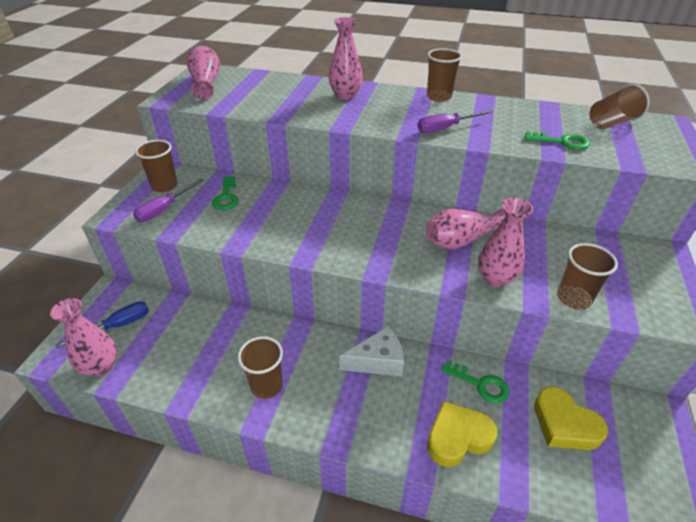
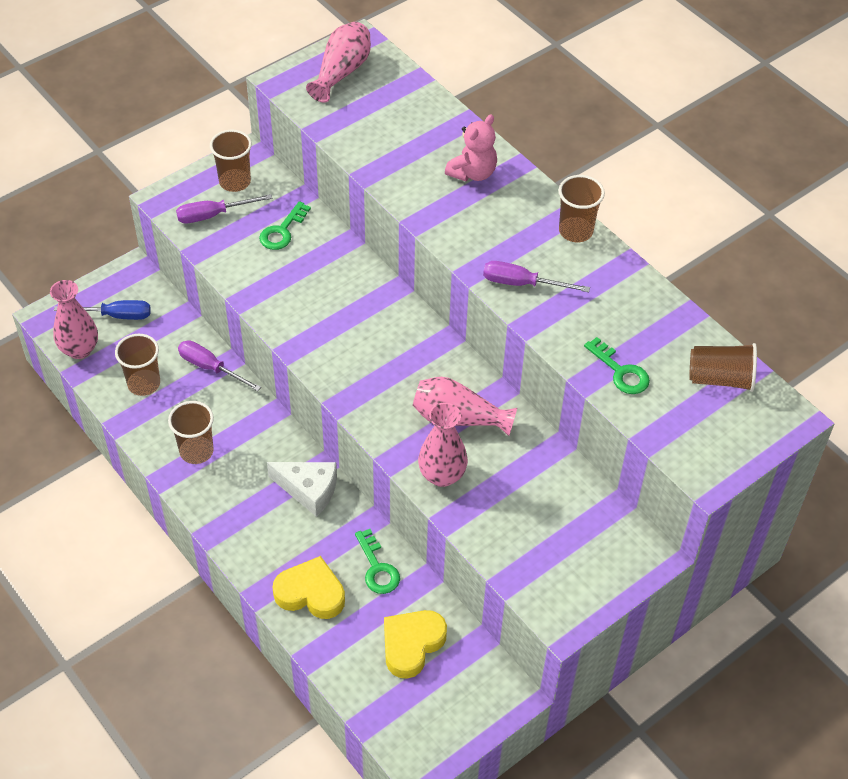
camera: 35 degrees right, 10 degrees up
(226, 321) = (210, 367): none -> purple screwdriver
(345, 95) = (473, 173): pink vase -> pink teddy bear
(564, 424) = (412, 644): yellow heart -> yellow heart turned 45 degrees clockwise
(573, 298) = (489, 537): brown cup -> brown cup (144, 384)

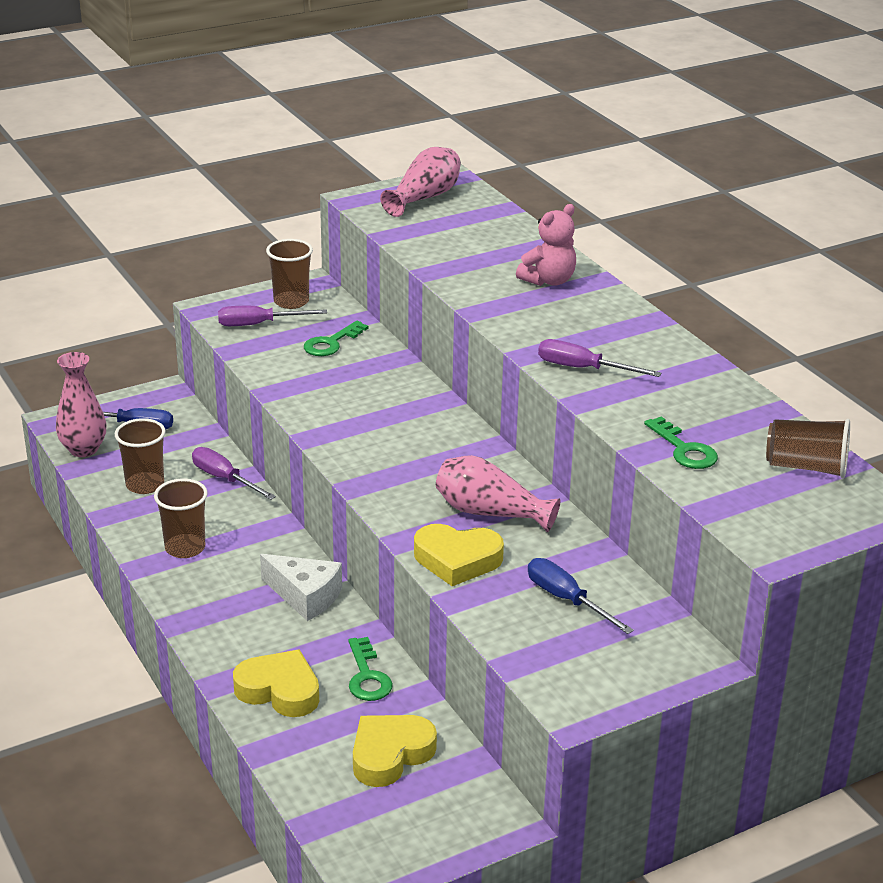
camera: 10 degrees right, 20 degrees down
(442, 475) = (457, 560): pink vase -> yellow heart
(537, 506) = (567, 600): none -> blue screwdriver
(575, 231) = (656, 334): brown cup -> none

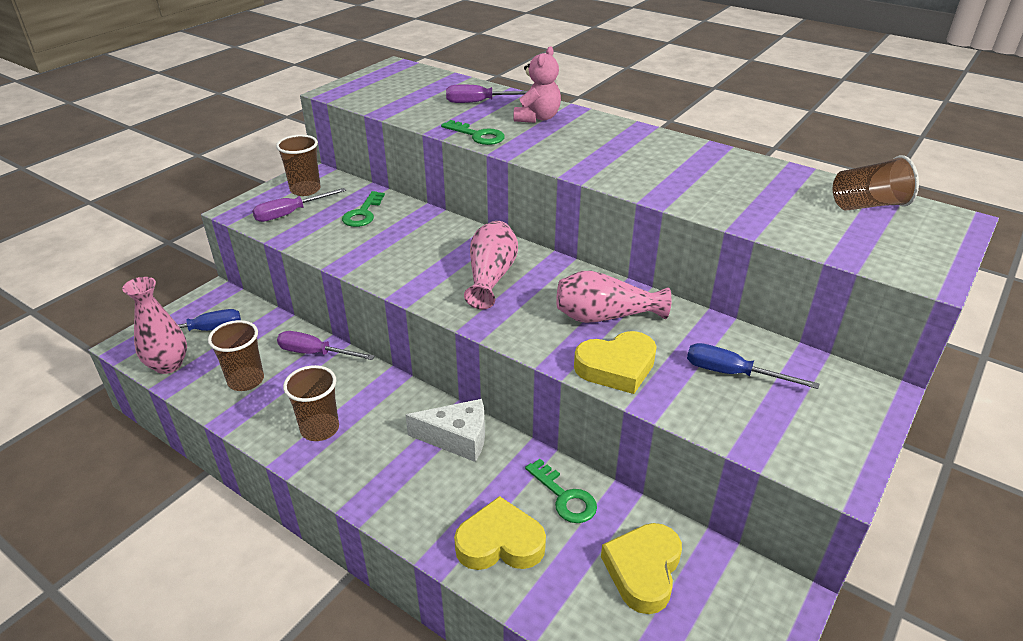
camera: 25 degrees left, 5 degrees up
(424, 198) = (387, 82): pink vase -> pink vase (491, 277)
(583, 368) = (630, 174): purple screwdriver -> purple screwdriver (480, 102)
(684, 449) = (772, 216): green key -> green key (477, 135)

